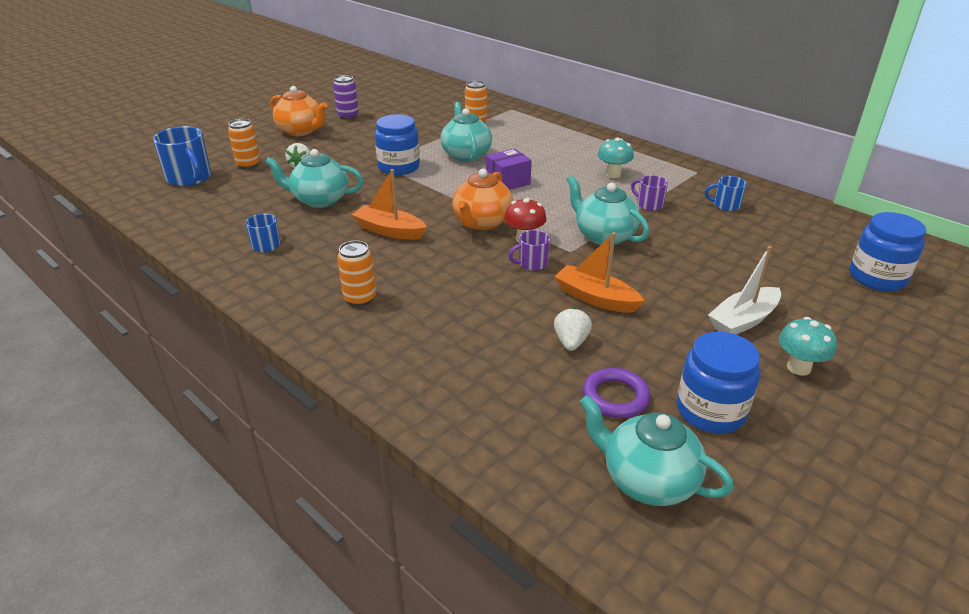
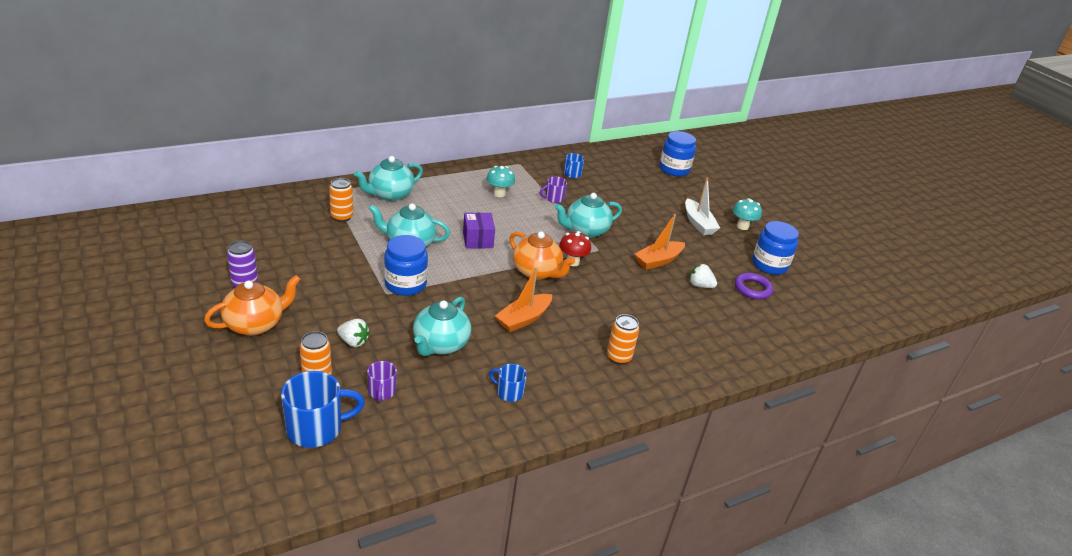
camera: 75 degrees left, 0 degrees up
(532, 263) = (606, 270): purple mug -> purple mug (382, 392)
(647, 480) = (814, 302): turquoise teapot -> turquoise teapot (390, 194)

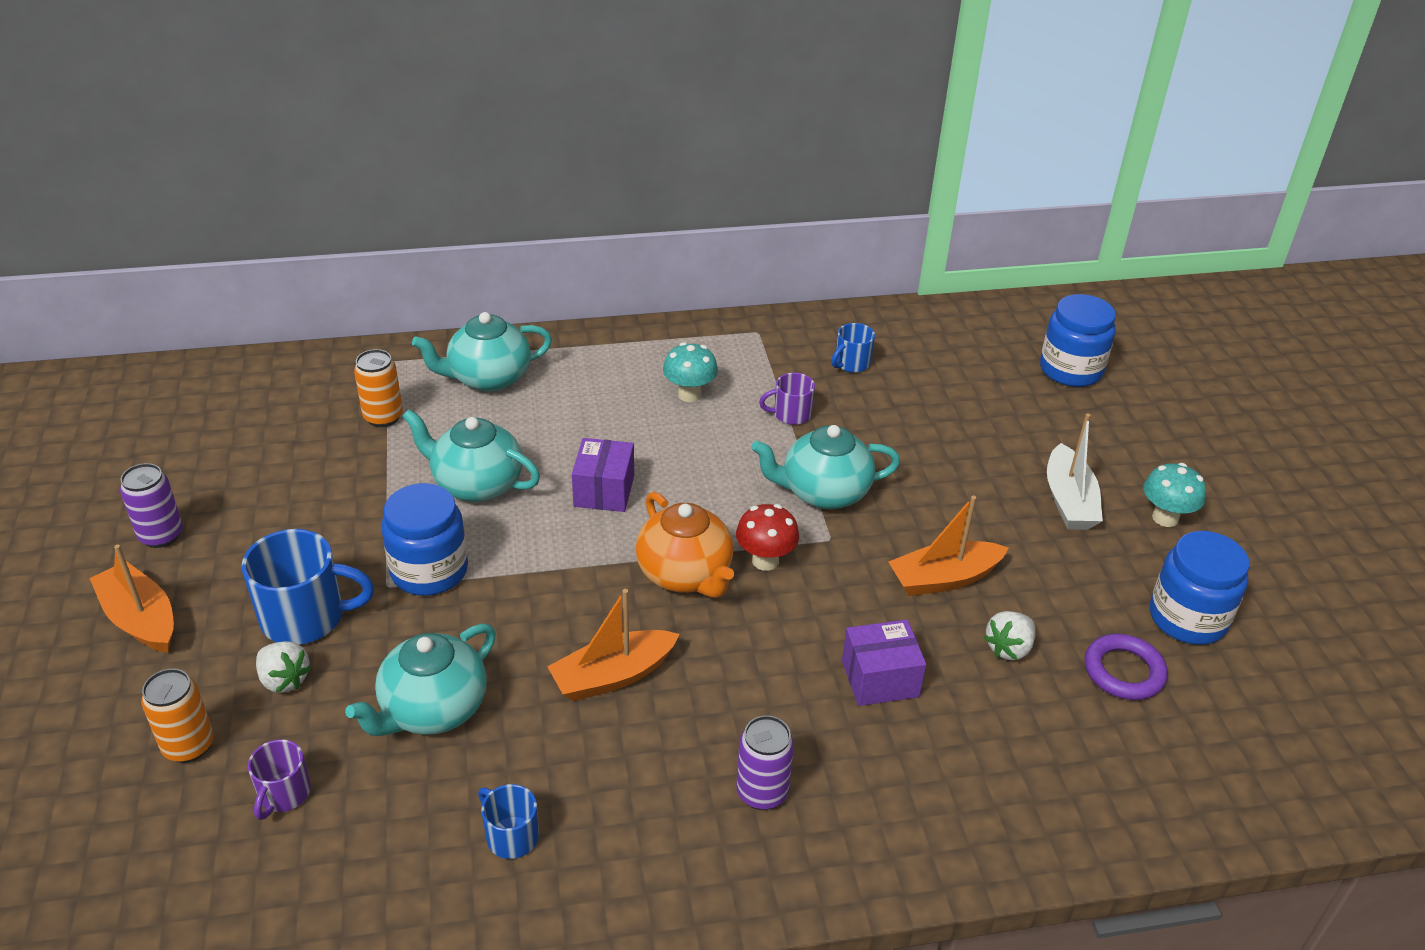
camera: 20 degrees right, 5 degrees up
(255, 324) = (141, 619): orange teapot -> orange boat
(316, 428) = (139, 851): blue mug -> blue mug (306, 617)
(618, 357) = (762, 792): orange can -> purple can
(649, 304) = (880, 678): none -> purple box
(700, 285) = (1009, 648): white strawberry -> white strawberry turned 90 degrees counterclockwise

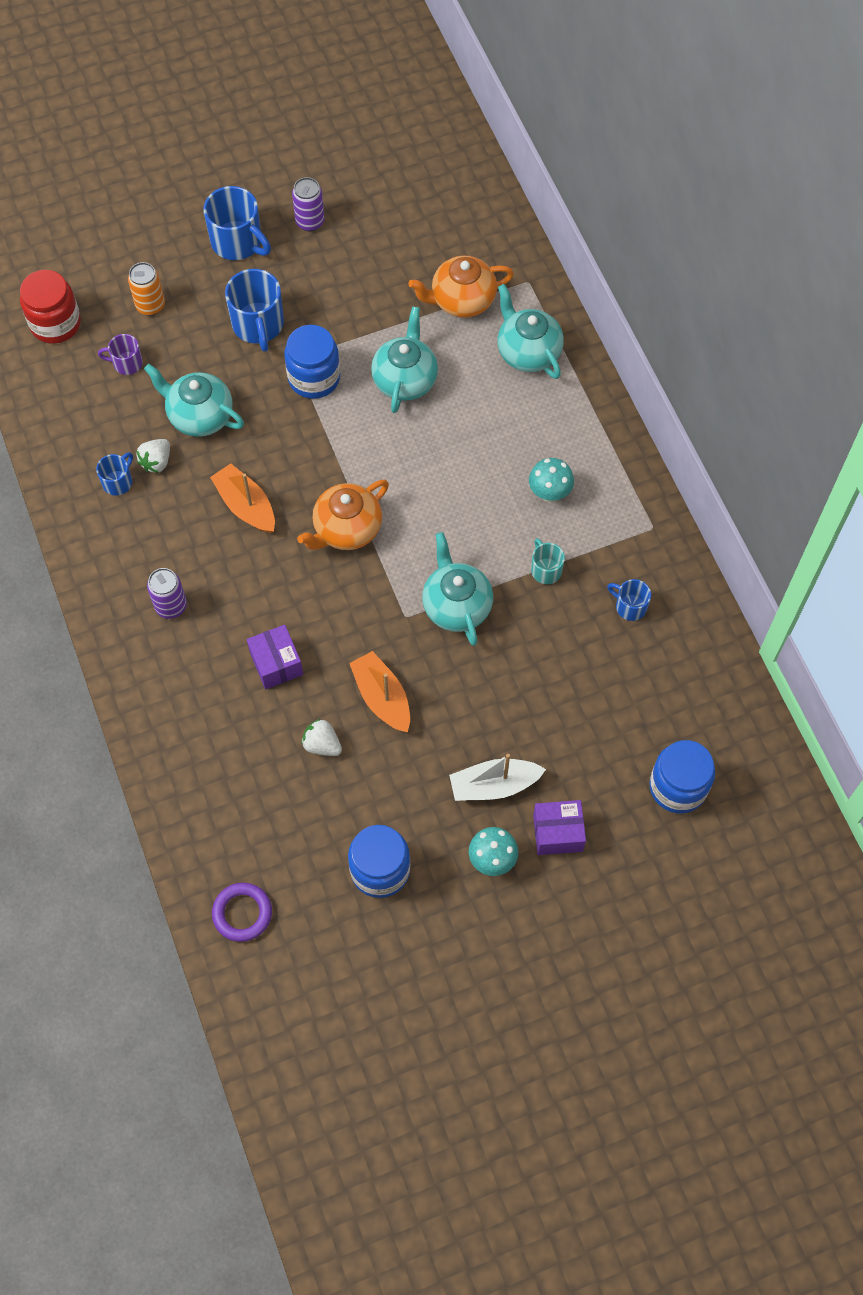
camera: 80 degrees right, 25 degrees up
(140, 893) = (55, 323): none -> red jar
(141, 619) = (238, 242): orange boat -> blue mug
(284, 680) = (207, 332): white strawberry -> white strawberry (156, 462)
(383, 417) = (461, 300): orange can -> orange teapot
(604, 491) = (419, 460): purple box -> purple box (557, 833)
(765, 561) = (372, 577): red mushroom -> none
(791, 414) = (545, 569): purple mug -> turquoise mug
(1123, 671) = (316, 822): purple ring -> purple ring (242, 913)

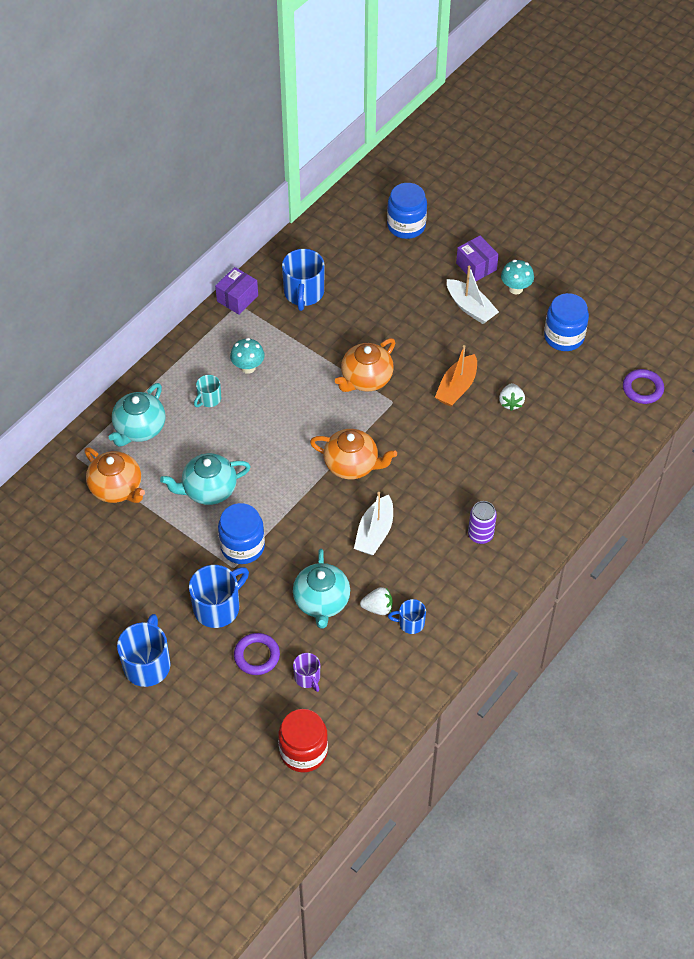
camera: 120 degrees left, 10 degrees down
(150, 305) = (245, 692): orange can -> none
(181, 333) = (257, 656): none -> purple ring
(246, 506) = (374, 532): orange boat -> white boat
(276, 663) = (476, 454): purple box -> purple box (237, 298)
(310, 222) = (98, 624): purple can -> none
(456, 605) = (365, 379): turquoise teapot -> orange teapot
(545, 569) = (307, 345): turquoise mug -> turquoise mug (209, 399)
(630, 606) = (303, 293): blue mug -> blue mug, size x1.82

